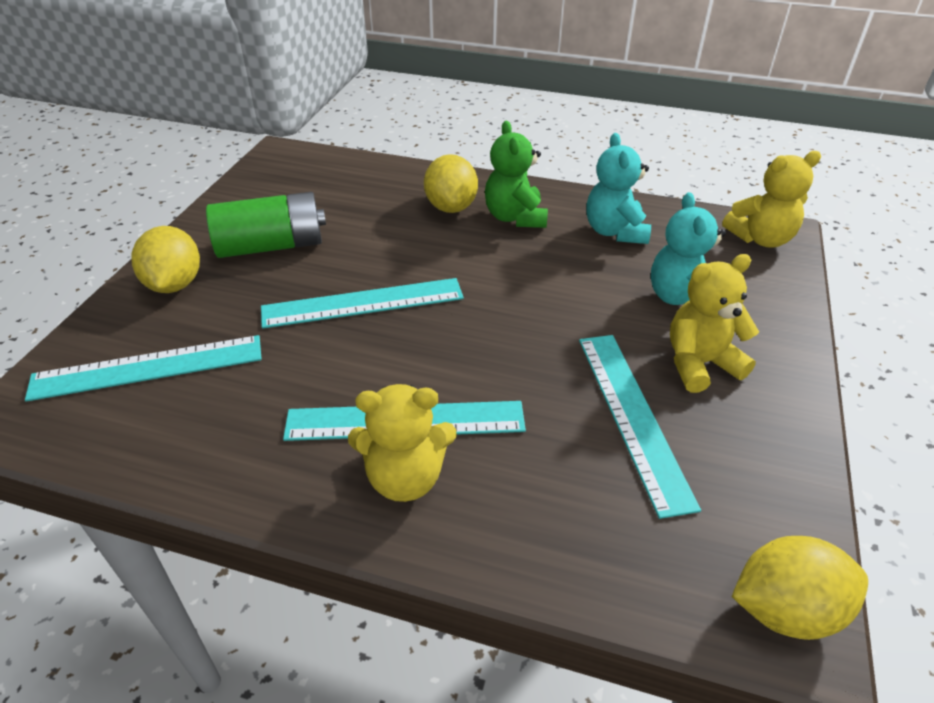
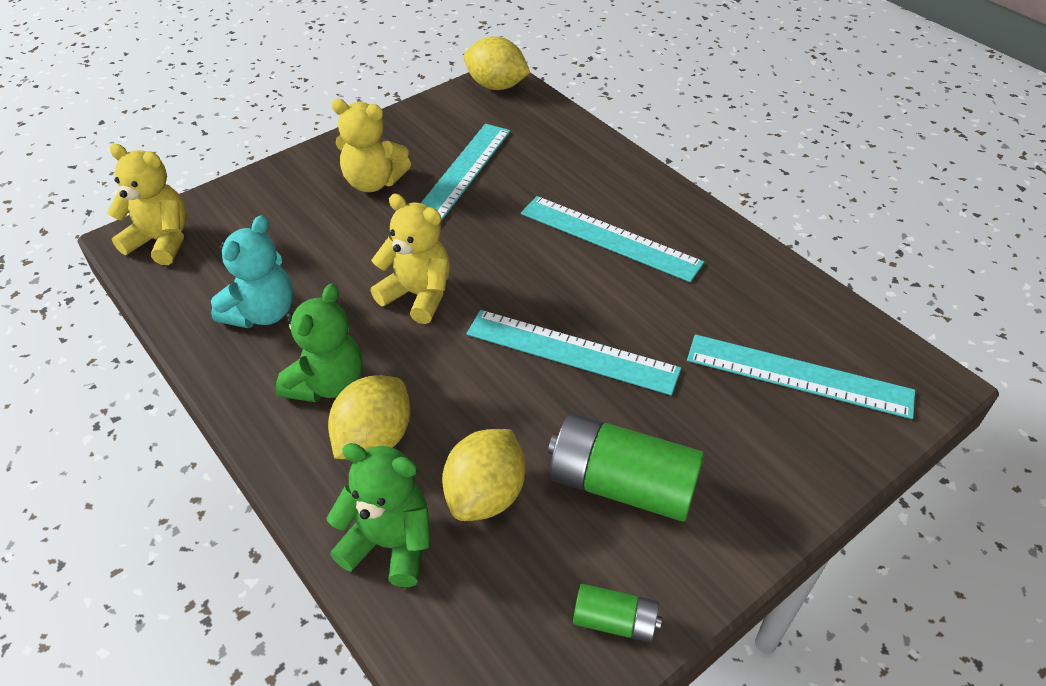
camera: 145 degrees left, 5 degrees up
(175, 284) = (754, 476): yellow lemon -> yellow lemon (485, 494)
(243, 196) = (615, 621): none -> green battery
(392, 177) = (389, 543): none -> green teddy bear
(405, 477) = (634, 207): yellow teddy bear -> yellow teddy bear (418, 295)
(681, 299) = (312, 226): turquoise teddy bear -> none

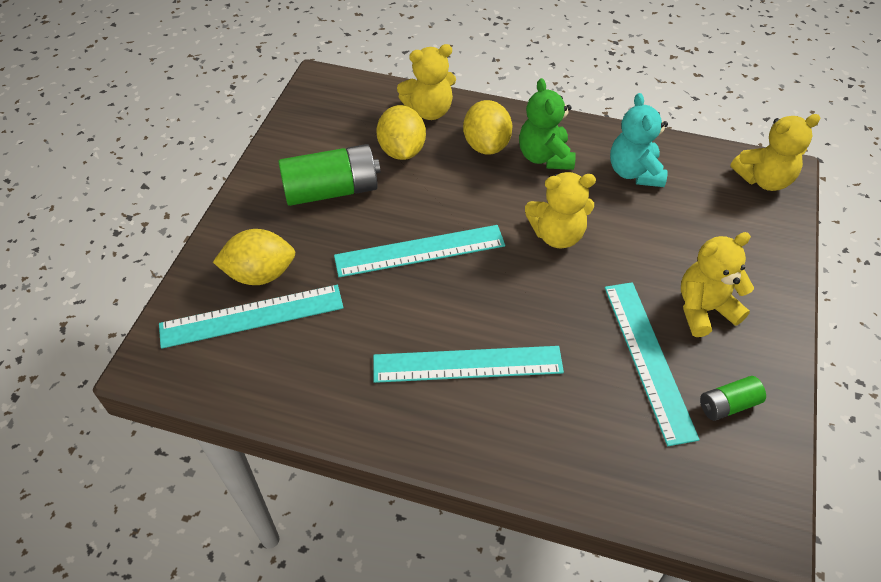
camera: 145 degrees right, 5 degrees up
(389, 543) = (429, 111): green teddy bear -> yellow teddy bear
(496, 86) = (756, 515): yellow lemon -> yellow lemon (260, 274)
(615, 621) = (296, 134): green battery -> green battery (728, 405)

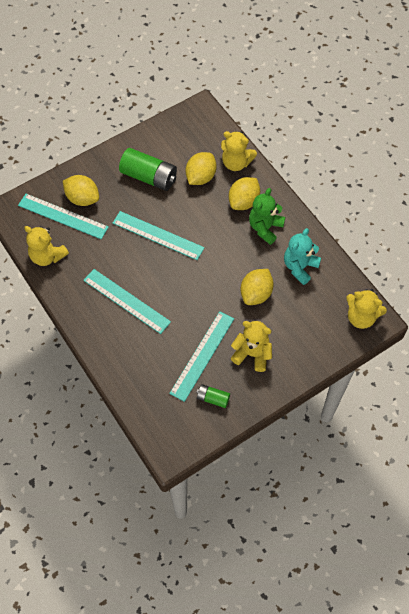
camera: 40 degrees right, 10 degrees up
(557, 235) = (226, 272): yellow teddy bear -> yellow teddy bear (47, 256)
(622, 235) = (256, 294): none -> yellow lemon

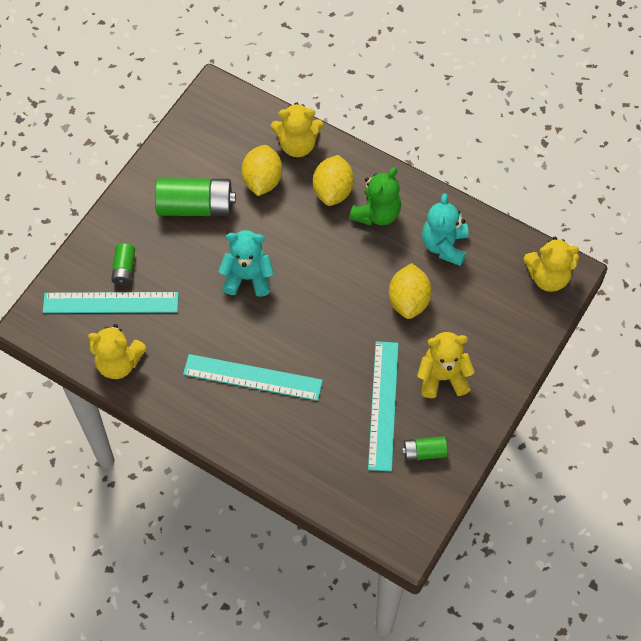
camera: 25 degrees left, 0 degrees up
(82, 198) = (124, 269): yellow lemon -> green battery
(158, 235) = (247, 277): turquoise ruler -> turquoise teddy bear
(265, 228) = (376, 214): green teddy bear -> green teddy bear turned 150 degrees counterclockwise

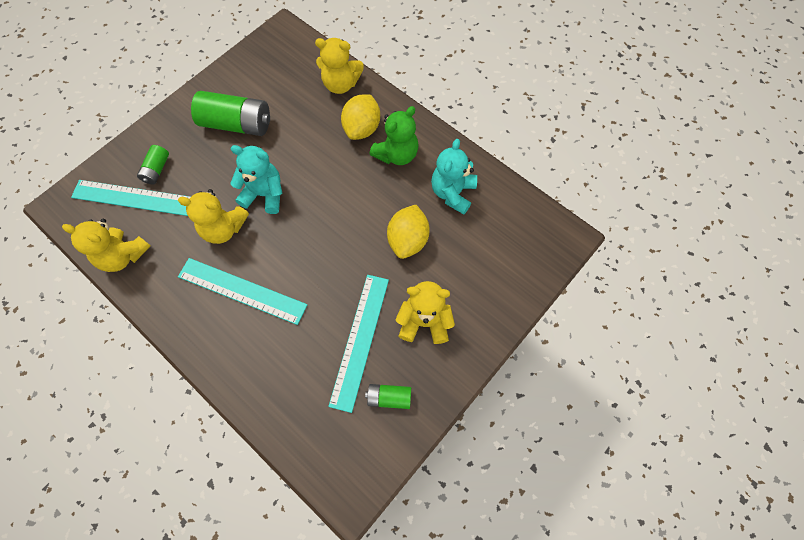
camera: 10 degrees right, 5 degrees up
(262, 181) = (301, 110): yellow lemon -> none
(548, 277) = (546, 238): yellow teddy bear -> yellow teddy bear (223, 228)

